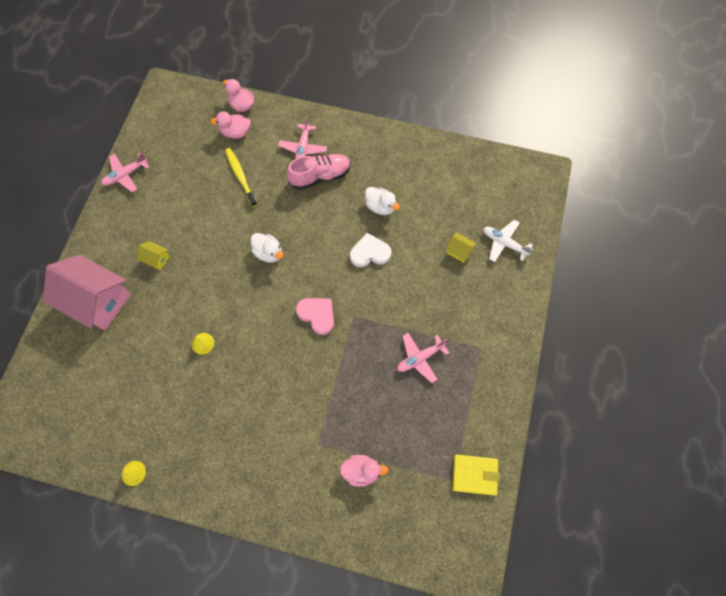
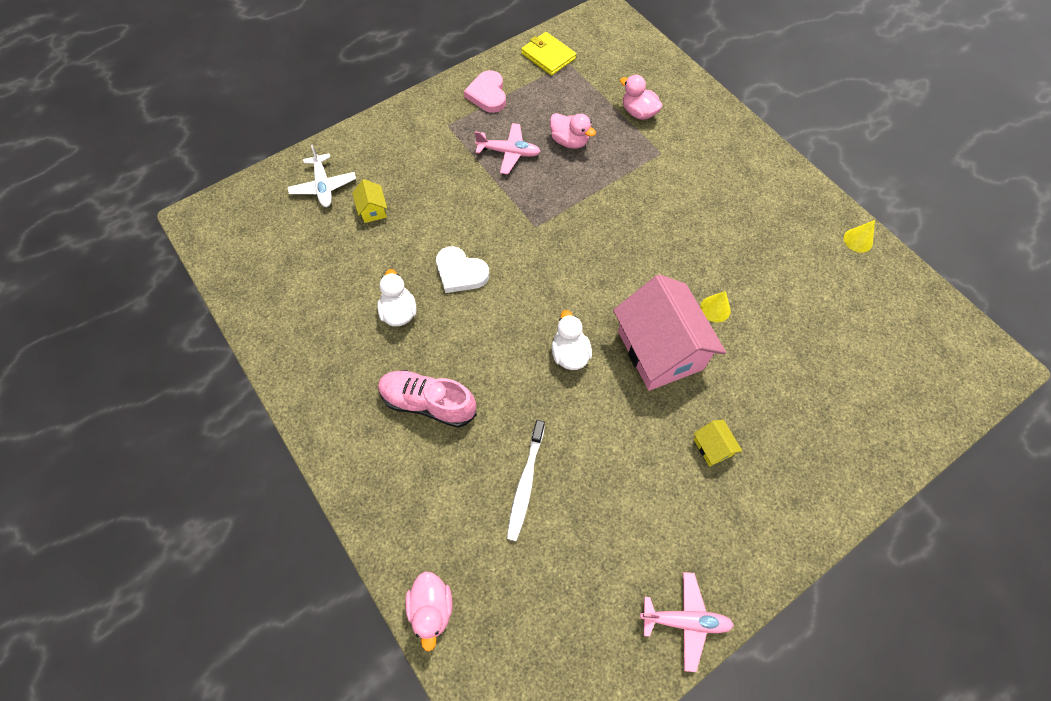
camera: 140 degrees left, 5 degrees down
(98, 301) = (818, 446): pink house -> pink house (660, 350)
(236, 132) = (478, 563): pink duck -> pink duck (569, 141)
(240, 176) = (525, 483): yellow toothbrush -> white toothbrush
(303, 148) = (412, 460): pink plane -> none
(317, 315) = (571, 252): pink heart -> pink heart (487, 94)

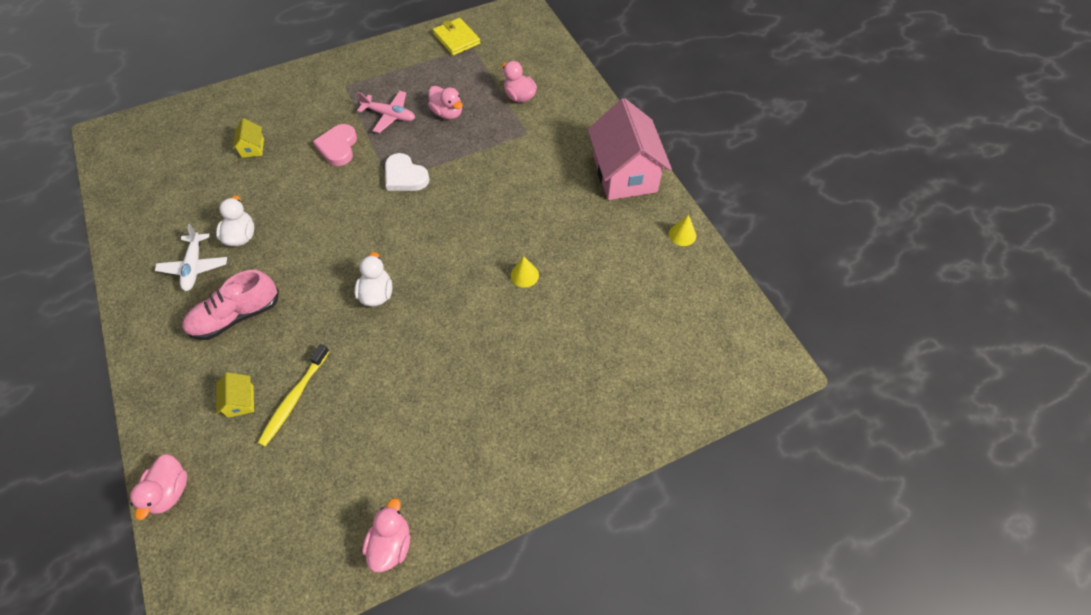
camera: 10 degrees right, 5 degrees down
(323, 186) = (219, 122): white plane -> white plane (194, 267)
(428, 403) = (236, 316): pink shoe -> pink shoe turned 60 degrees counterclockwise
(460, 272) = (307, 210): white heart -> white heart (405, 176)
(487, 94) = (390, 64): pink heart -> pink heart (338, 147)
(525, 483) = (294, 399): white toothbrush -> yellow toothbrush
(660, 350) = (459, 303): pink house -> pink house (624, 174)
(685, 620) = (391, 544): pink plane -> pink duck
(712, 447) = (475, 396): yellow house -> yellow house (240, 401)

